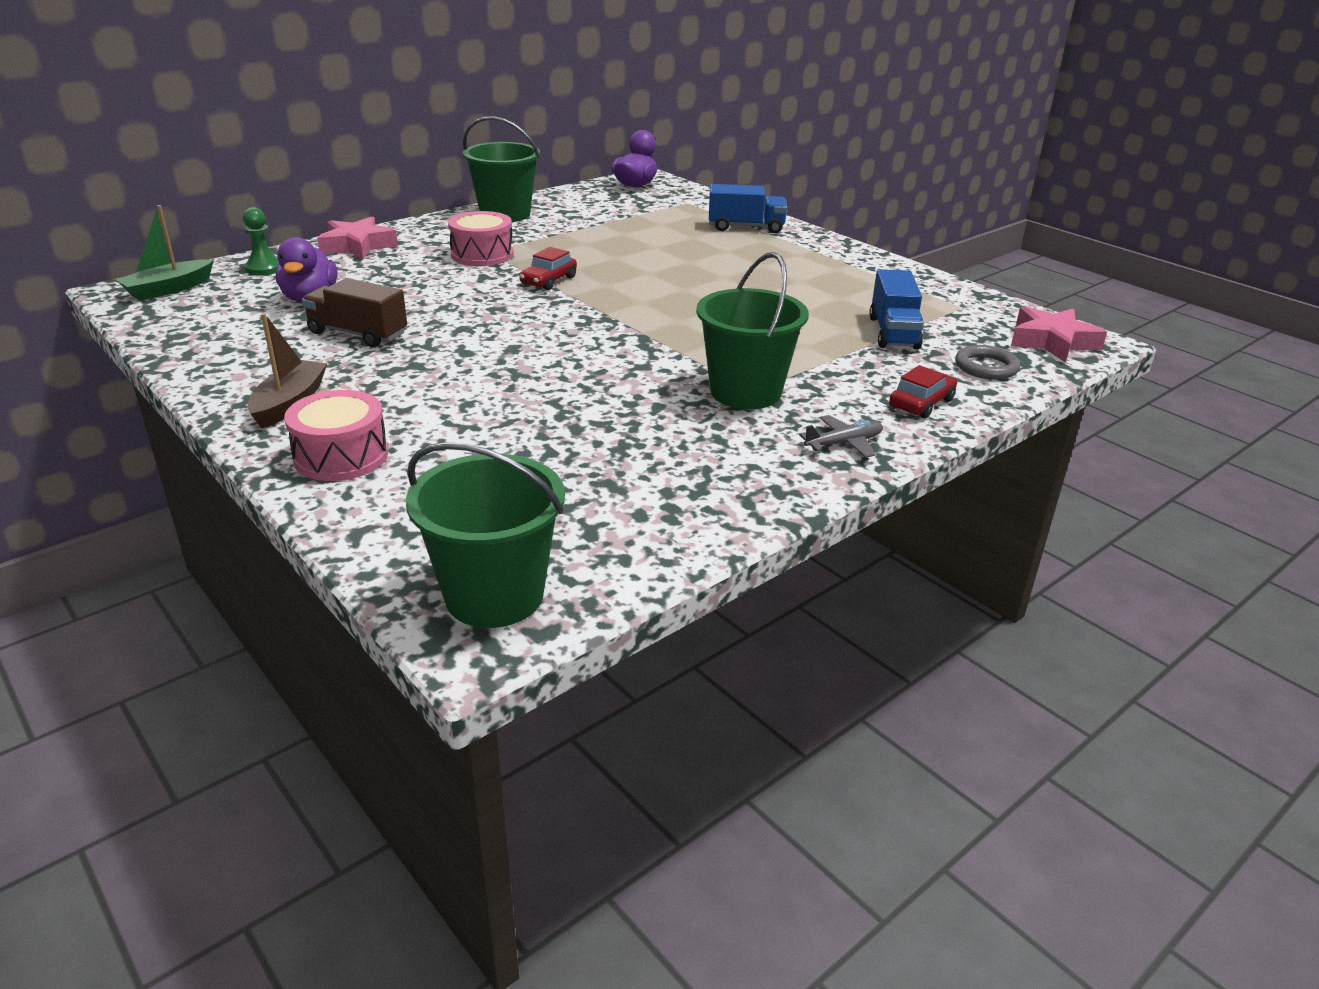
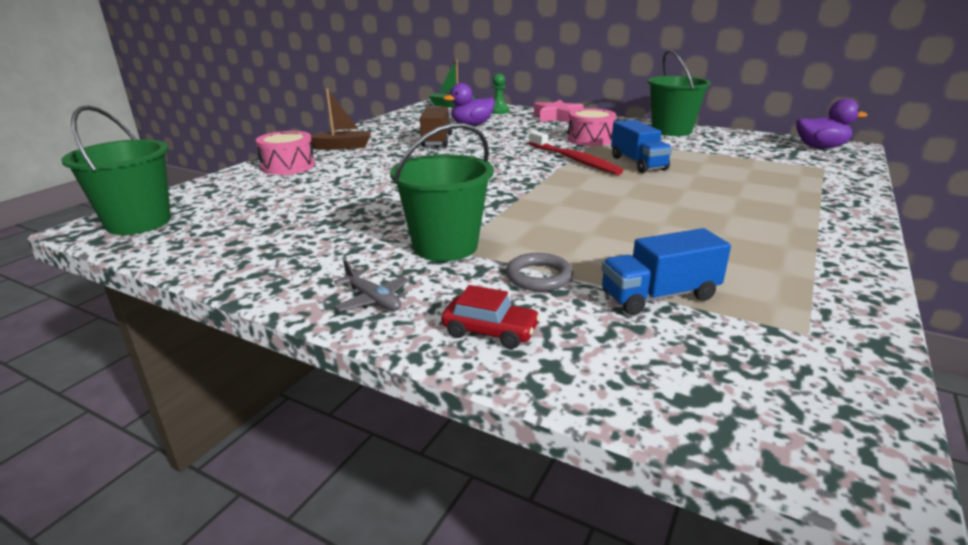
camera: 70 degrees right, 5 degrees down
(548, 281) = (574, 160): red car -> red toothbrush
(746, 227) = (814, 195): blue truck -> blue truck (638, 163)
(986, 367) = (633, 367): grey ring -> grey ring (539, 277)
(1052, 342) = (798, 423): pink star -> none

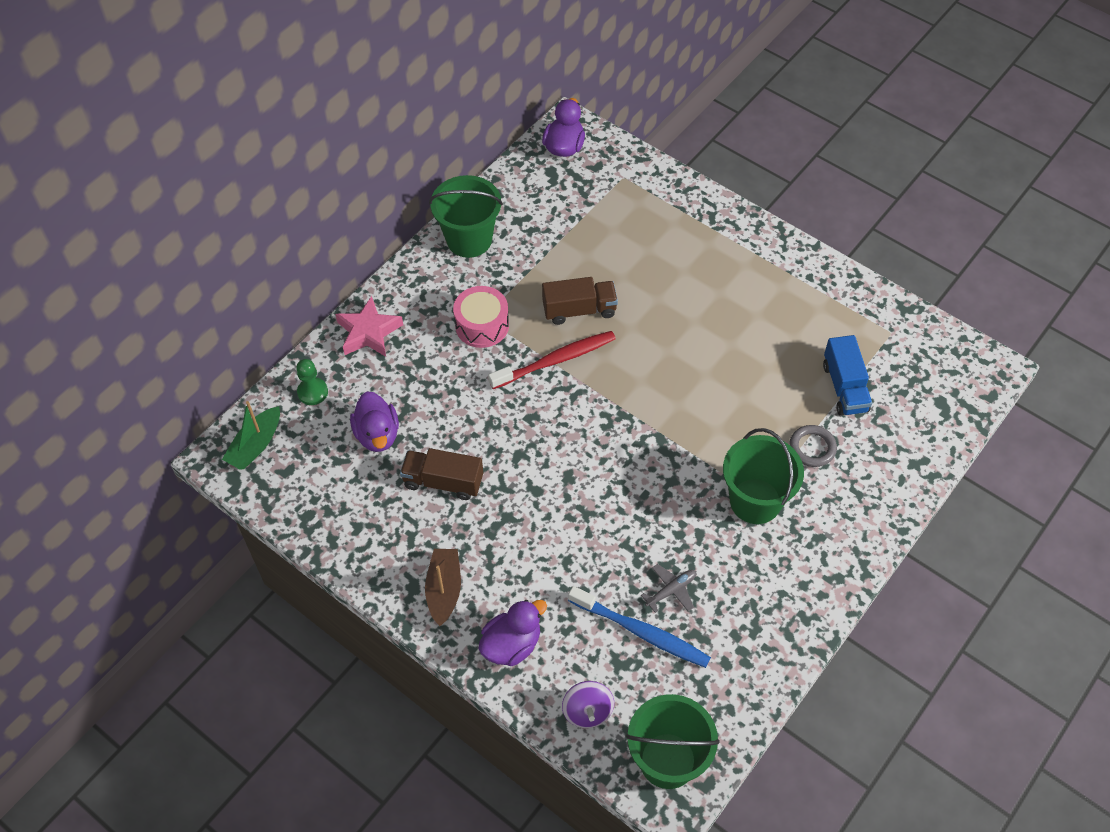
camera: 80 degrees left, 30 degrees up
(212, 191) = (587, 711): none -> purple spinning top
(285, 204) = (641, 631): none -> blue toothbrush
(288, 166) = (512, 644): pink drum -> purple duck
(373, 300) = (835, 553): grey plane -> grey plane (671, 590)
(490, 331) = (879, 488): red car -> none
(638, 163) = (579, 310): blue truck -> brown truck

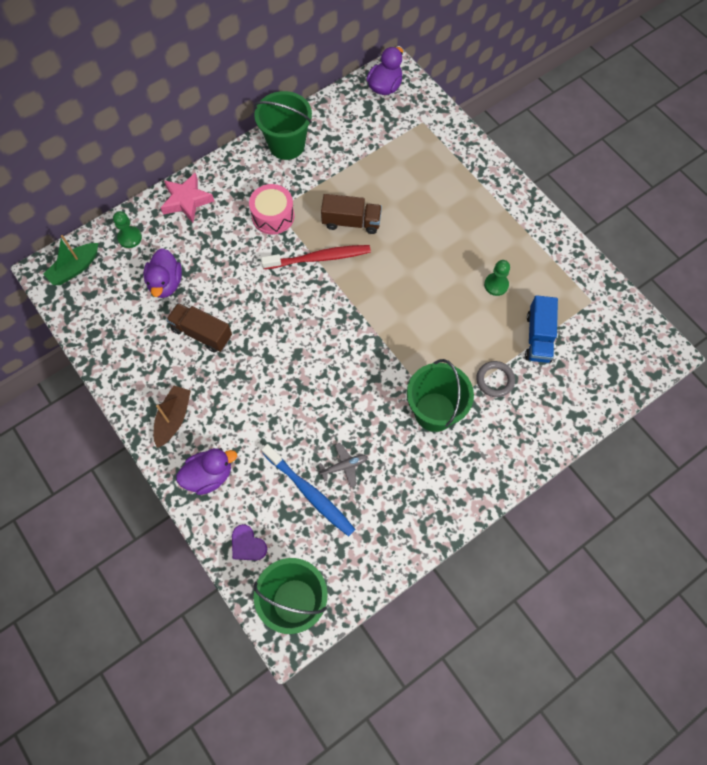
camera: 15 degrees right, 10 degrees up
(587, 711) = (247, 544): purple spinning top -> purple heart
(775, 341) = (496, 285): none -> green pawn

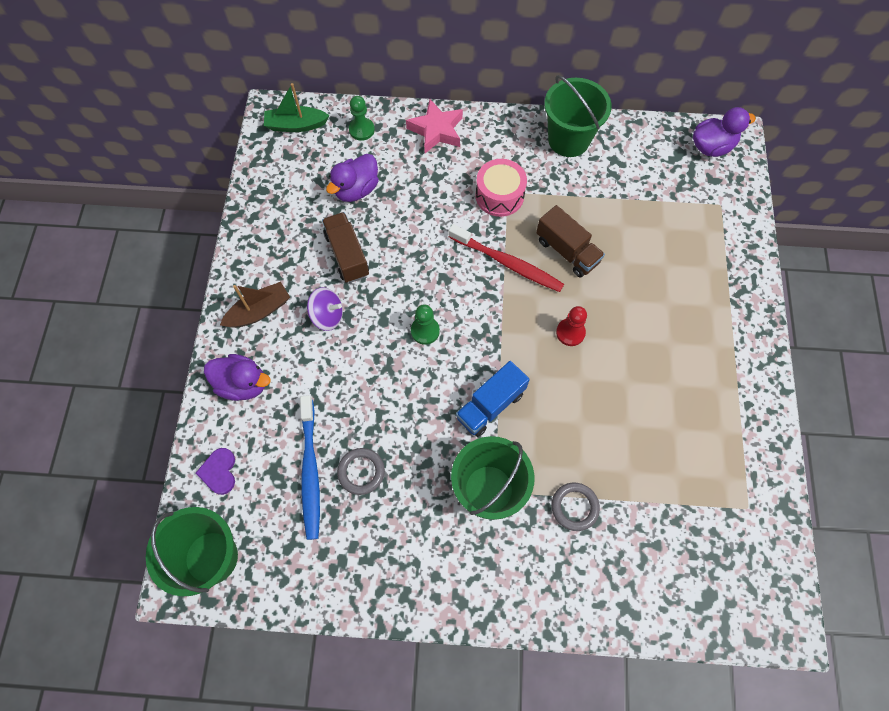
camera: 40 degrees right, 0 degrees up
(226, 385) = (327, 316): none -> purple spinning top
(344, 466) = (361, 472): grey plane -> grey ring
(399, 274) = (570, 332): none -> red pawn
(496, 285) = (658, 414): green pawn -> green pawn (425, 331)
(538, 337) = (657, 500): blue truck -> blue truck (490, 405)

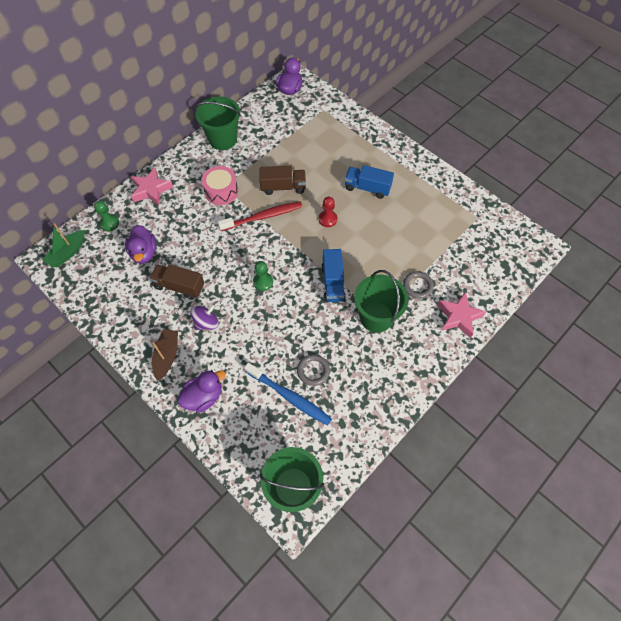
camera: 50 degrees left, 5 degrees down
(219, 472) = (245, 447): purple heart -> none
(576, 590) = (459, 317): none -> pink star
(658, 342) = (367, 188): none -> blue truck

